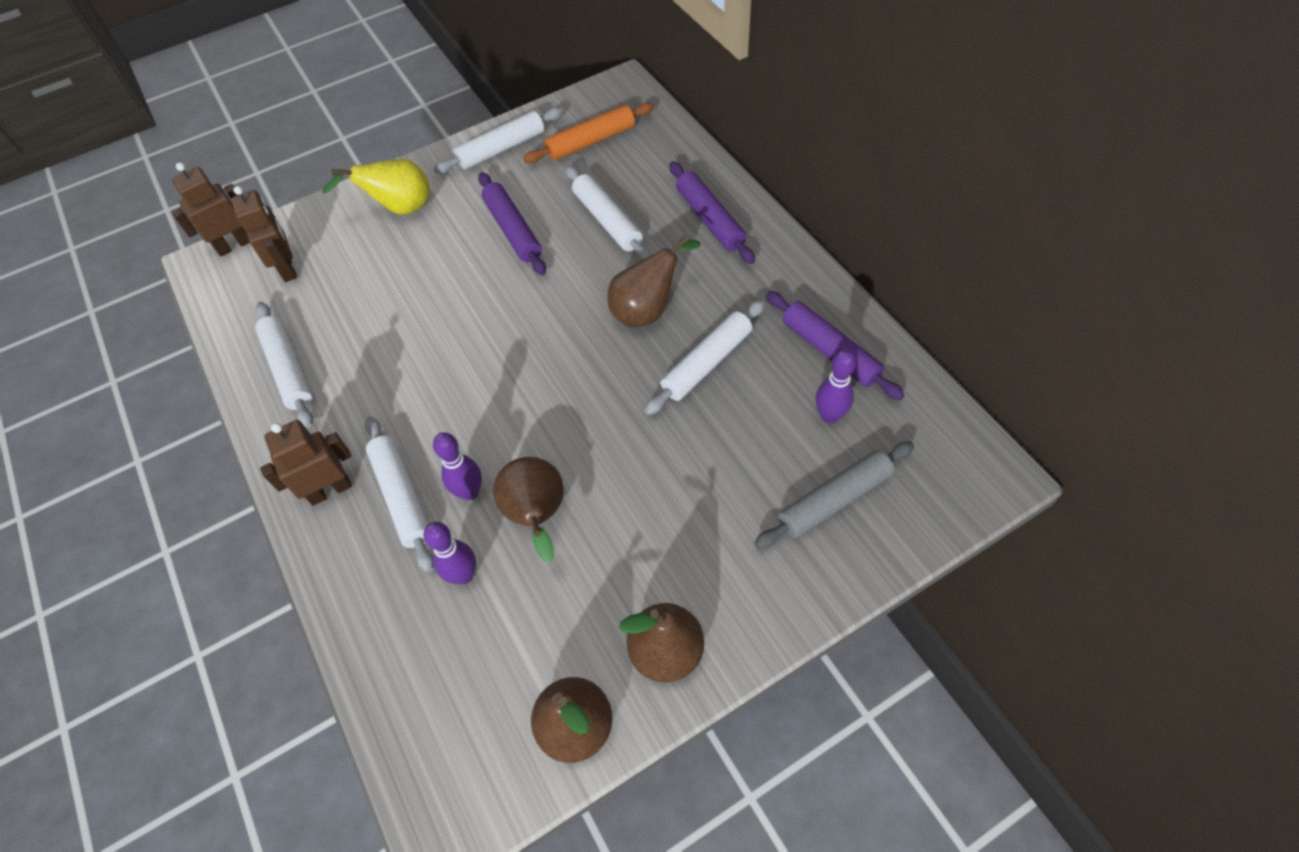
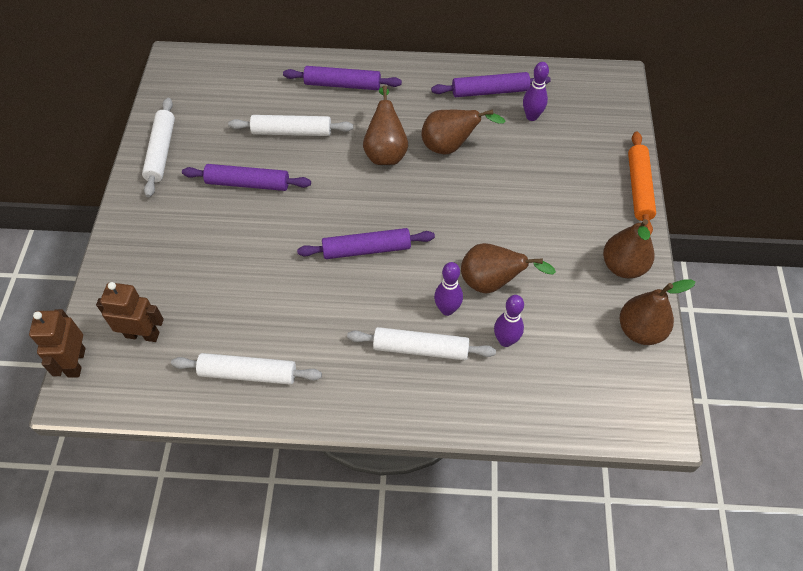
camera: 60 degrees left, 0 degrees up
(330, 490) = (381, 389): brown robot -> none
(400, 209) = (156, 237): yellow pear -> none
(500, 373) = (366, 249): none -> purple rolling pin
(591, 141) = (210, 103): orange rolling pin -> orange rolling pin (639, 188)
(706, 363) = (450, 146): white rolling pin -> brown pear
(834, 500) = (584, 145): grey rolling pin -> none

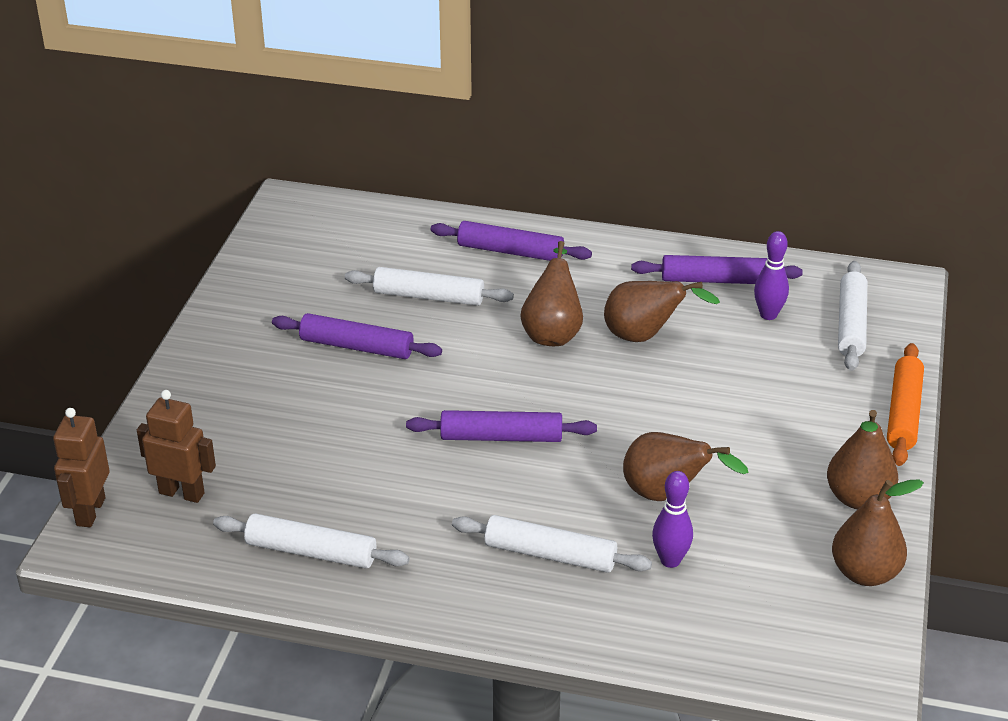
camera: 10 degrees right, 20 degrees down
(161, 152) = (249, 300): white rolling pin -> white rolling pin (851, 324)
(447, 309) = (597, 516): purple bowling pin -> none

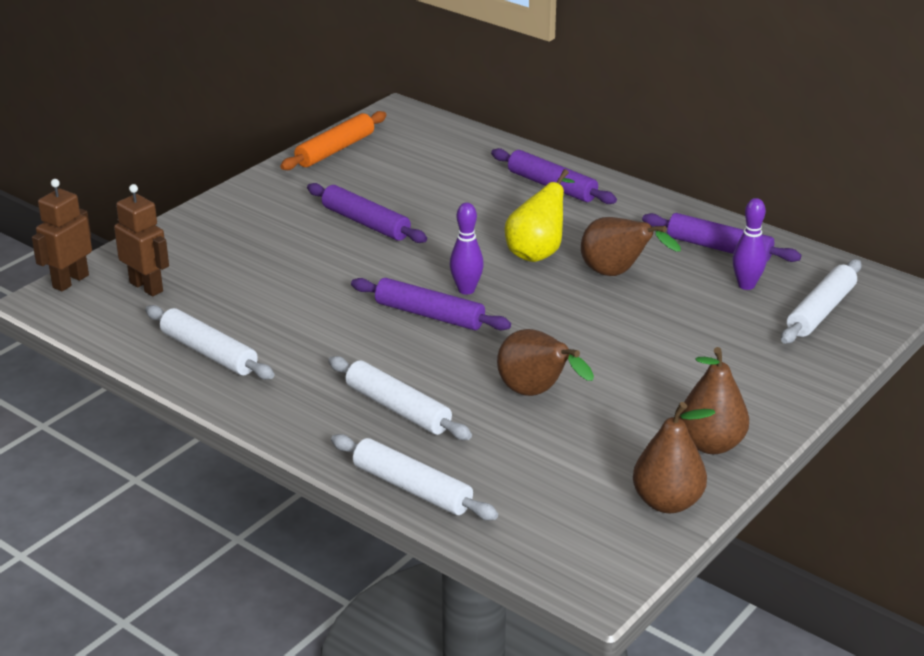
camera: 25 degrees right, 5 degrees down
(429, 296) = (455, 202): white rolling pin -> white rolling pin (412, 488)
(552, 332) = (538, 252): brown pear -> yellow pear
(670, 560) = (497, 442): purple bowling pin -> purple bowling pin (466, 290)
(903, 413) = (812, 391): orange rolling pin -> orange rolling pin (335, 150)

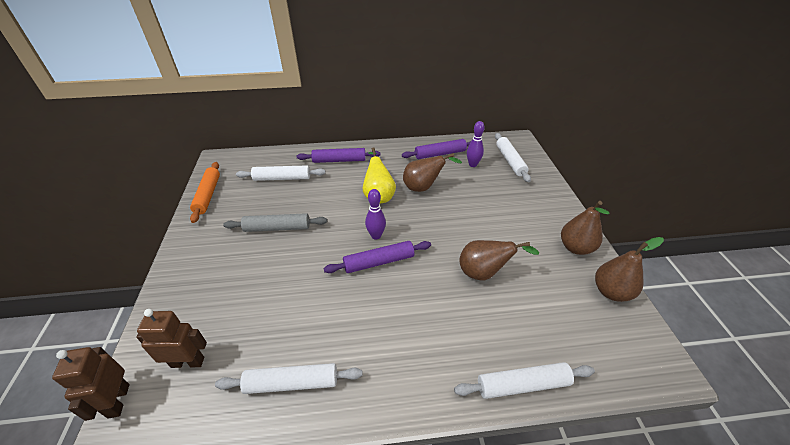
camera: 45 degrees left, 10 degrees up
(366, 223) = (277, 228): purple rolling pin -> grey rolling pin
(398, 409) = (443, 334): white rolling pin -> white rolling pin (282, 178)

